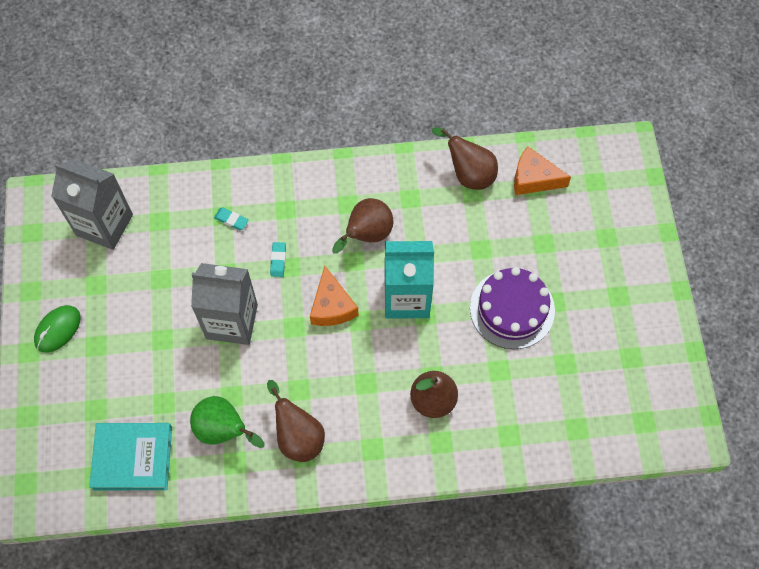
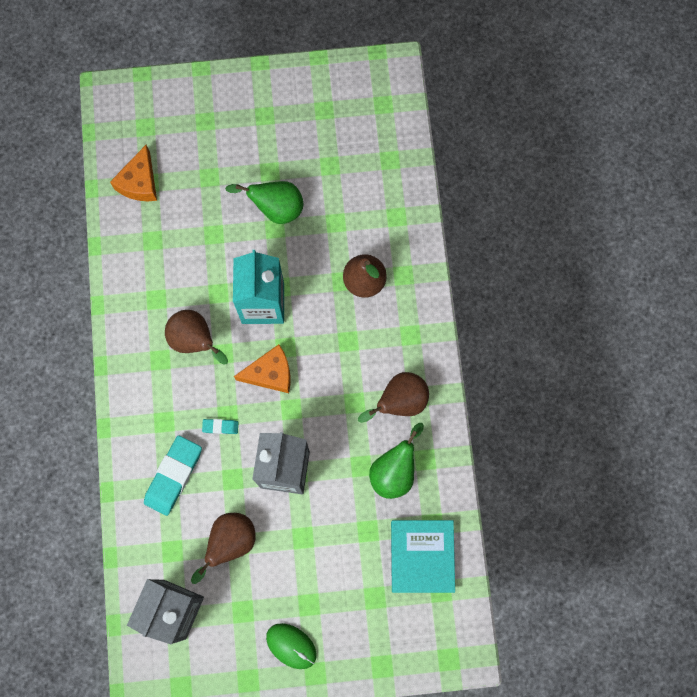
camera: 90 degrees left, 10 degrees up
(231, 220) = (174, 476): turquoise eraser -> turquoise eraser, size x2.14
(468, 174) = (131, 243): brown pear -> brown pear (230, 542)
(512, 309) = (276, 208): purple cake -> green pear

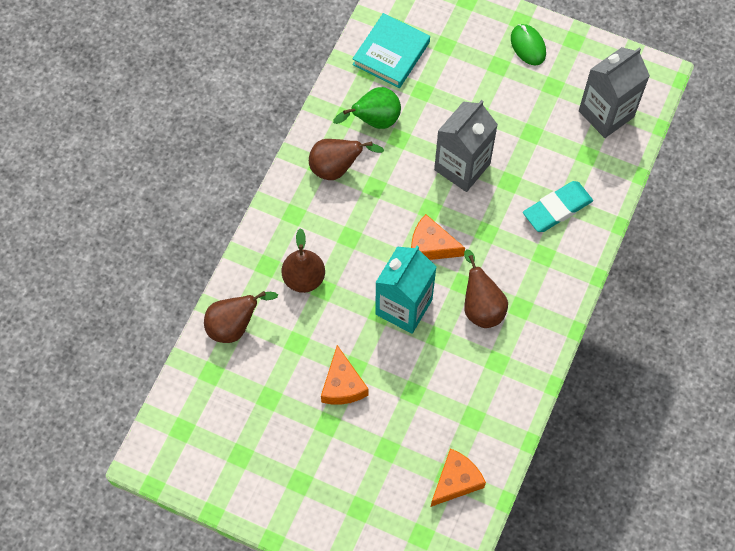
camera: 150 degrees left, 10 degrees down
(220, 427) = (497, 226): turquoise eraser -> none
(230, 542) = (536, 137): brown pear -> brown pear (234, 326)
(276, 208) = (342, 385): green pear -> orange cheese

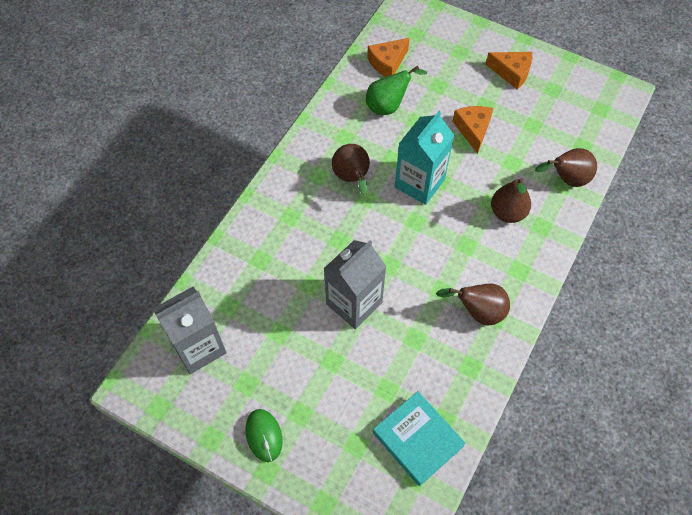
camera: 175 degrees left, 5 degrees down
(374, 121) = (439, 359): green pear -> green pear (388, 106)
(391, 53) = (418, 439): turquoise book -> turquoise book turned 75 degrees counterclockwise
(431, 246) = (391, 231): orange cheese -> orange cheese (511, 73)
(557, 209) = (269, 256): turquoise eraser -> none

